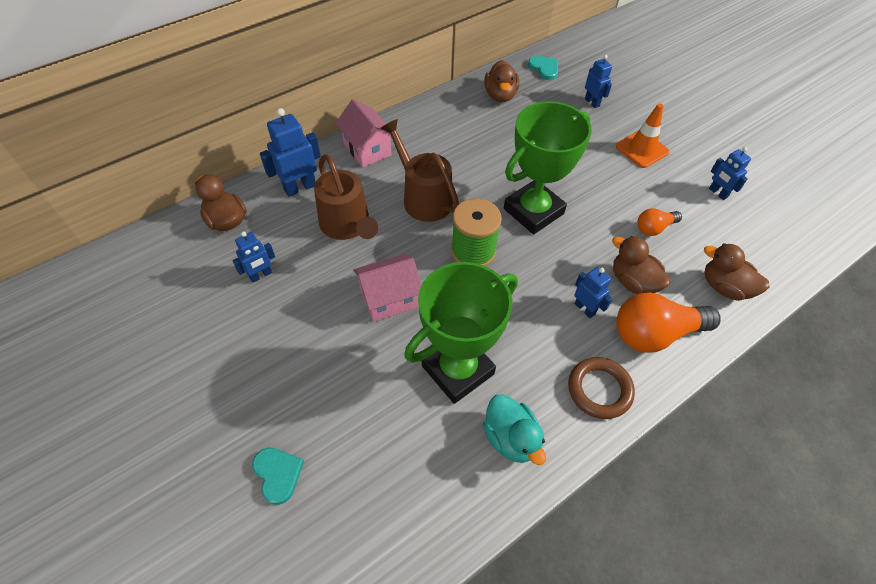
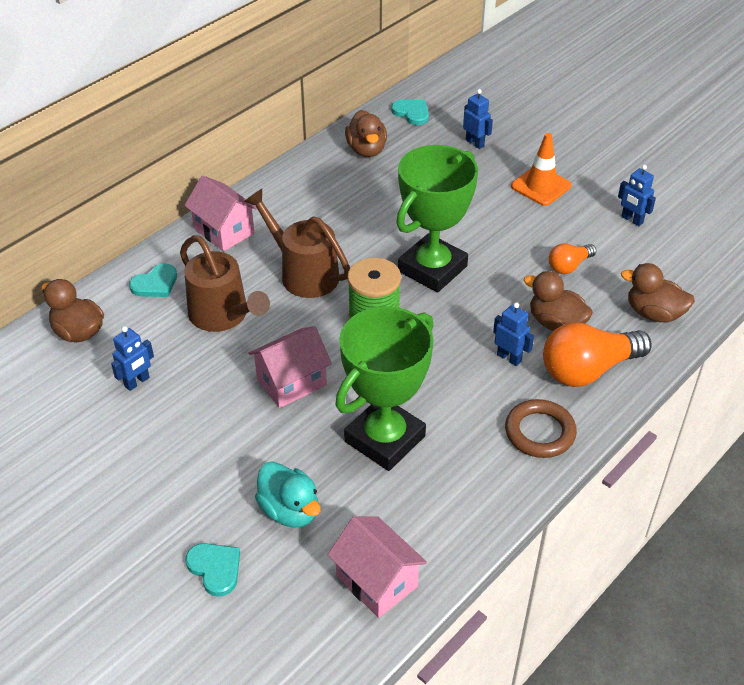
camera: 10 degrees left, 10 degrees down
(300, 187) = (155, 284): blue robot -> turquoise heart
(418, 518) = (377, 581): none -> pink house
(511, 438) = (456, 492): turquoise duck -> turquoise duck (290, 510)

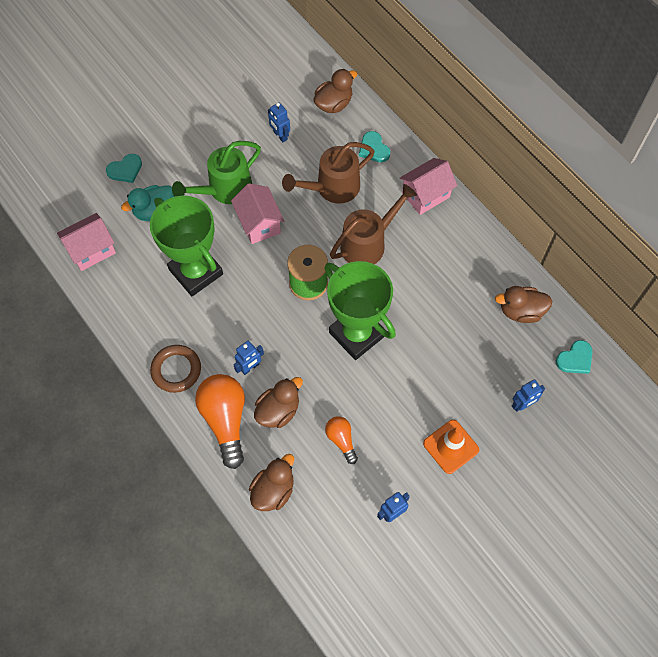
camera: 100 degrees right, 20 degrees up
(240, 430) = (224, 190): none -> green watering can

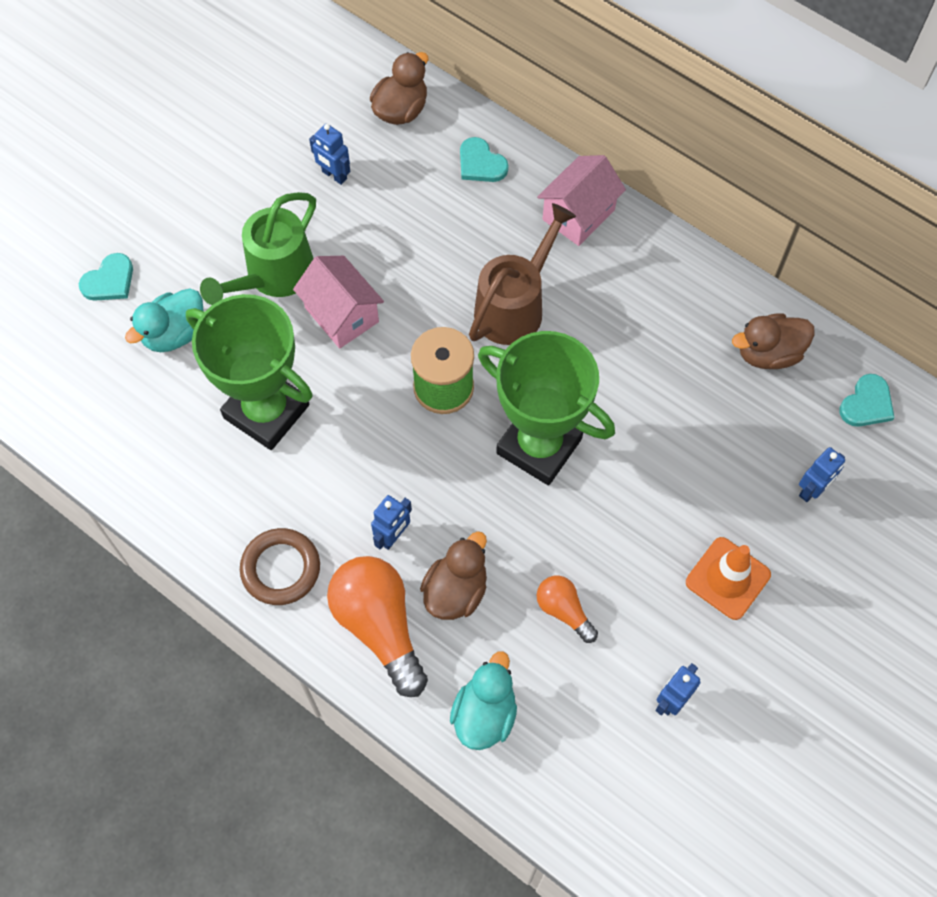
camera: 15 degrees left, 0 degrees up
(91, 250) = (93, 417): pink house -> none
(273, 490) = (484, 714): brown duck -> turquoise duck
(332, 188) = (436, 236): brown watering can -> none

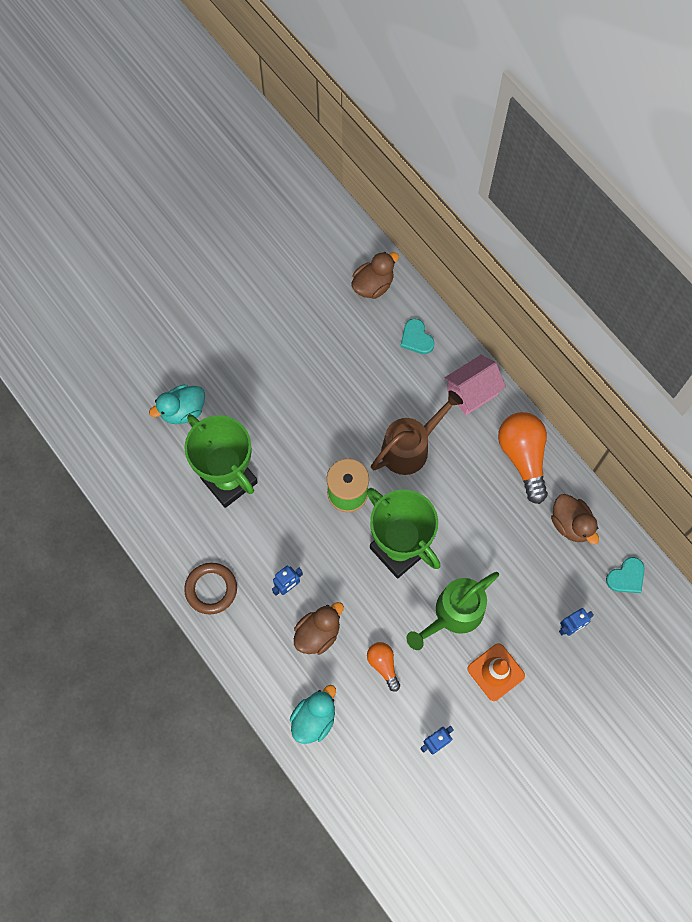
camera: 15 degrees right, 5 degrees up
(109, 281) = (150, 363): turquoise heart -> none
(273, 276) = (257, 386): green watering can -> green watering can (453, 614)
(334, 175) = (315, 323): blue robot -> none
(341, 315) = (294, 425): pink house -> none
(379, 626) = (263, 644): orange light bulb -> orange light bulb (523, 457)
(768, 353) = (571, 524): brown duck -> brown duck turned 120 degrees counterclockwise

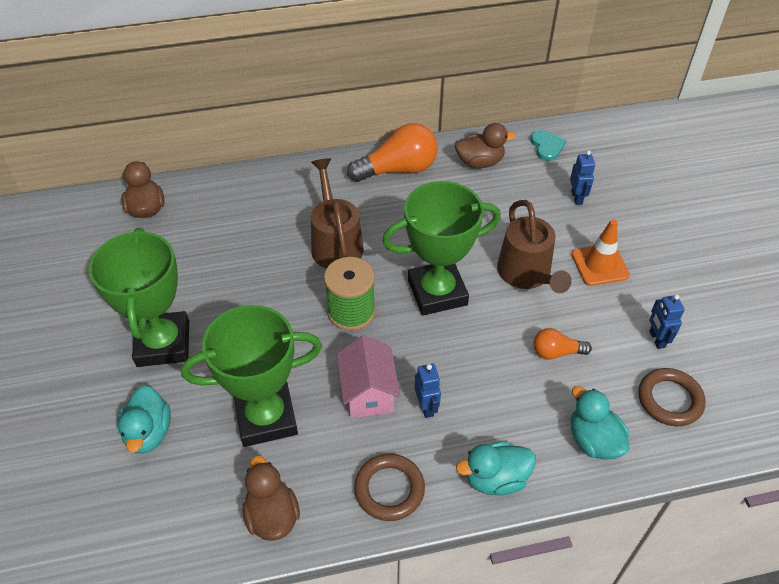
camera: 65 degrees left, 20 degrees down
(251, 658) = (495, 478): none -> turquoise duck
(255, 376) = (163, 344): none -> green trophy
(318, 633) = (495, 398): brown duck -> brown duck (272, 515)
(378, 767) = (669, 399): none -> brown ring
(416, 338) = (227, 198): turquoise heart -> none
(453, 614) = (527, 275): green watering can -> brown watering can
(472, 392) = (311, 179): pink house -> pink house (368, 393)
(523, 457) = (398, 169): orange light bulb -> orange light bulb turned 150 degrees clockwise

